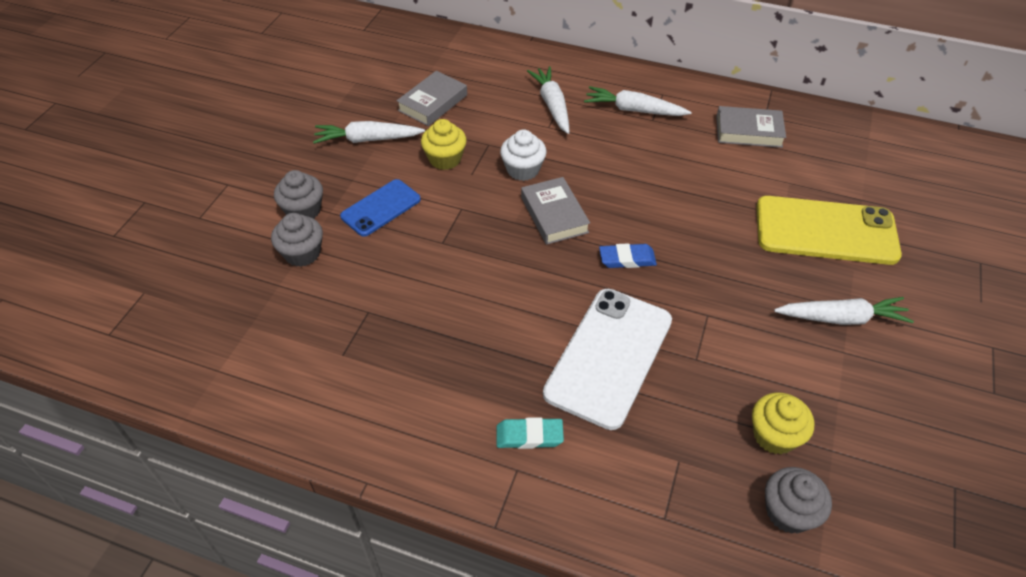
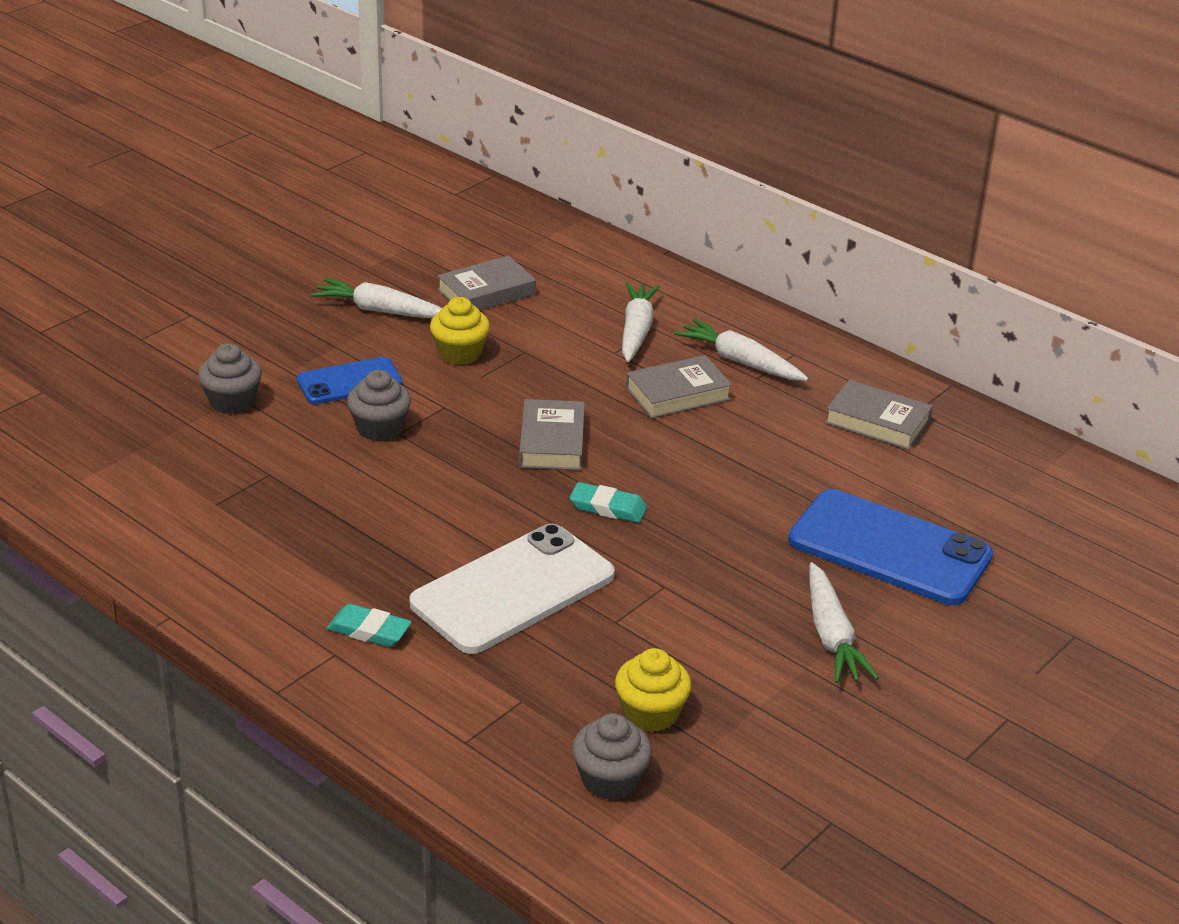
camera: 20 degrees right, 15 degrees down
(303, 210) = (260, 361): grey cupcake -> grey cupcake (380, 428)
(523, 170) = (547, 387): white cupcake -> none
(611, 148) = (677, 393): none -> grey book
(627, 259) = (608, 507): blue eraser -> turquoise eraser
(825, 231) = (889, 548): yellow phone -> blue phone
(841, 318) = (831, 636): white carrot -> white carrot turned 60 degrees clockwise

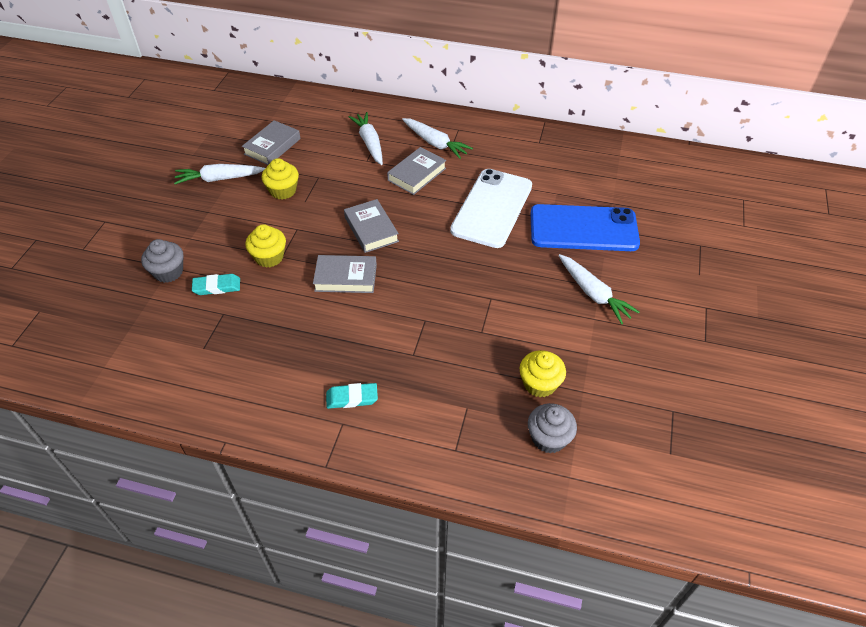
camera: 25 degrees left, 15 degrees up
(349, 382) = (231, 232): blue phone -> none
(380, 428) = (269, 257): grey cupcake -> yellow cupcake
(513, 589) = (413, 334): white phone -> white phone (492, 208)
(608, 507) = (428, 260): turquoise eraser -> turquoise eraser (217, 287)
(740, 361) = (435, 143): white carrot -> white carrot turned 150 degrees counterclockwise
(877, 422) = (526, 155): grey book -> grey book (346, 277)

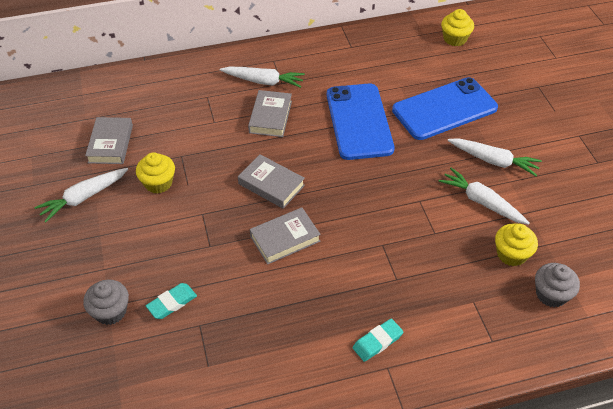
camera: 30 degrees left, 0 degrees up
(269, 257) = (199, 252): yellow cupcake -> yellow cupcake (455, 39)
(369, 143) = (203, 104): white carrot -> white carrot (482, 202)
(492, 208) = (359, 121): white phone -> blue phone

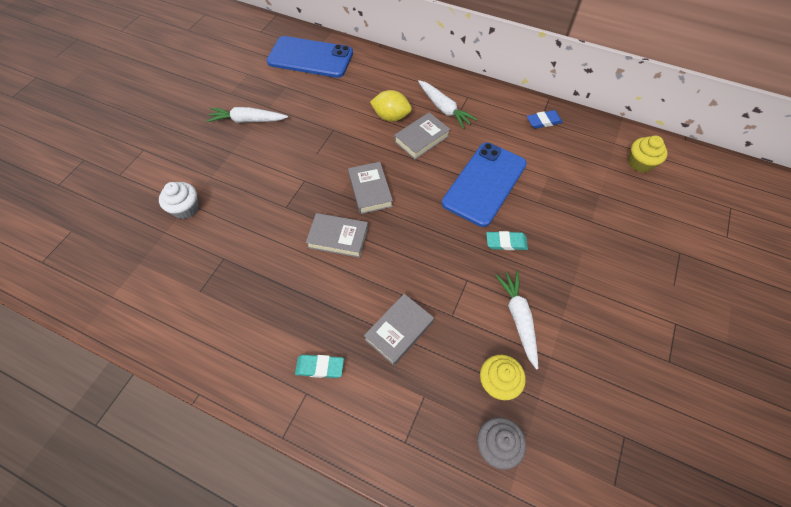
camera: 40 degrees right, 10 degrees up
(110, 144) = (299, 94): grey book -> grey book (399, 330)
(110, 311) = (185, 208): grey cupcake -> white cupcake
(158, 183) = (300, 140): yellow cupcake -> none
(172, 303) = (223, 230): turquoise eraser -> turquoise eraser (506, 242)
(223, 114) = (391, 117): none -> yellow lemon
(355, 46) = (543, 121): none -> blue eraser
(444, 109) = (567, 218): blue phone -> blue phone (310, 57)
(493, 161) = (566, 291): white carrot -> none

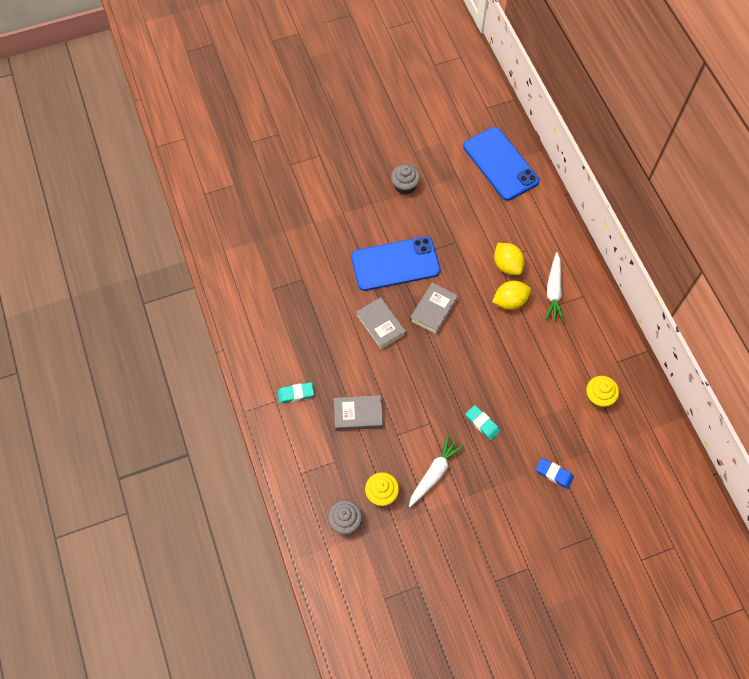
camera: 45 degrees right, 5 degrees up
(185, 208) = (309, 224): white cupcake -> none
(247, 120) = (405, 186): white carrot -> grey cupcake
(320, 367) = (295, 394): turquoise eraser -> turquoise eraser turned 60 degrees counterclockwise
(421, 138) = (510, 301): grey book -> yellow lemon
(484, 183) = (515, 372): blue phone -> blue phone (395, 264)
(543, 121) = (618, 365): blue eraser -> blue eraser (554, 474)
(640, 163) = (650, 459): yellow cupcake -> yellow cupcake (598, 397)

